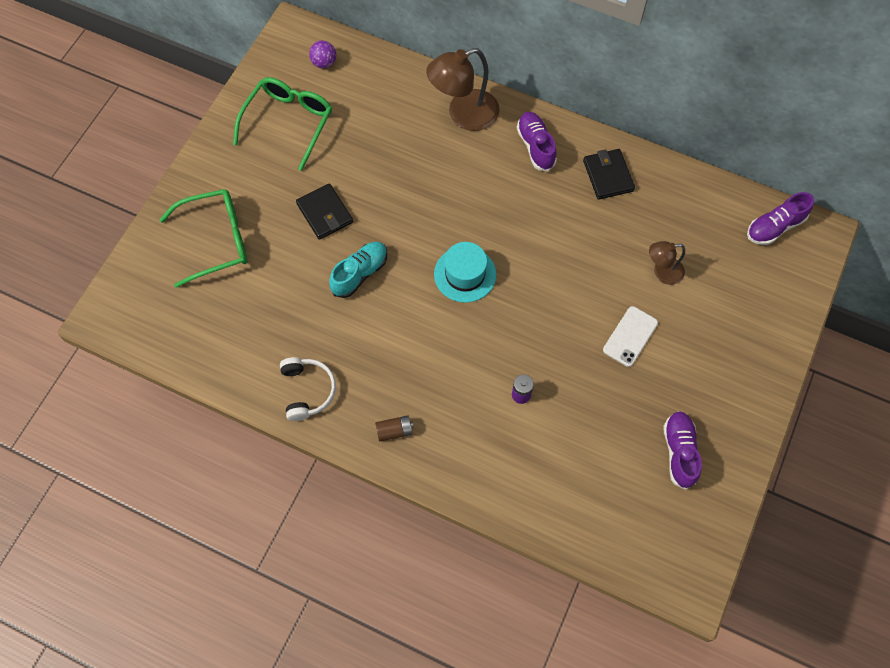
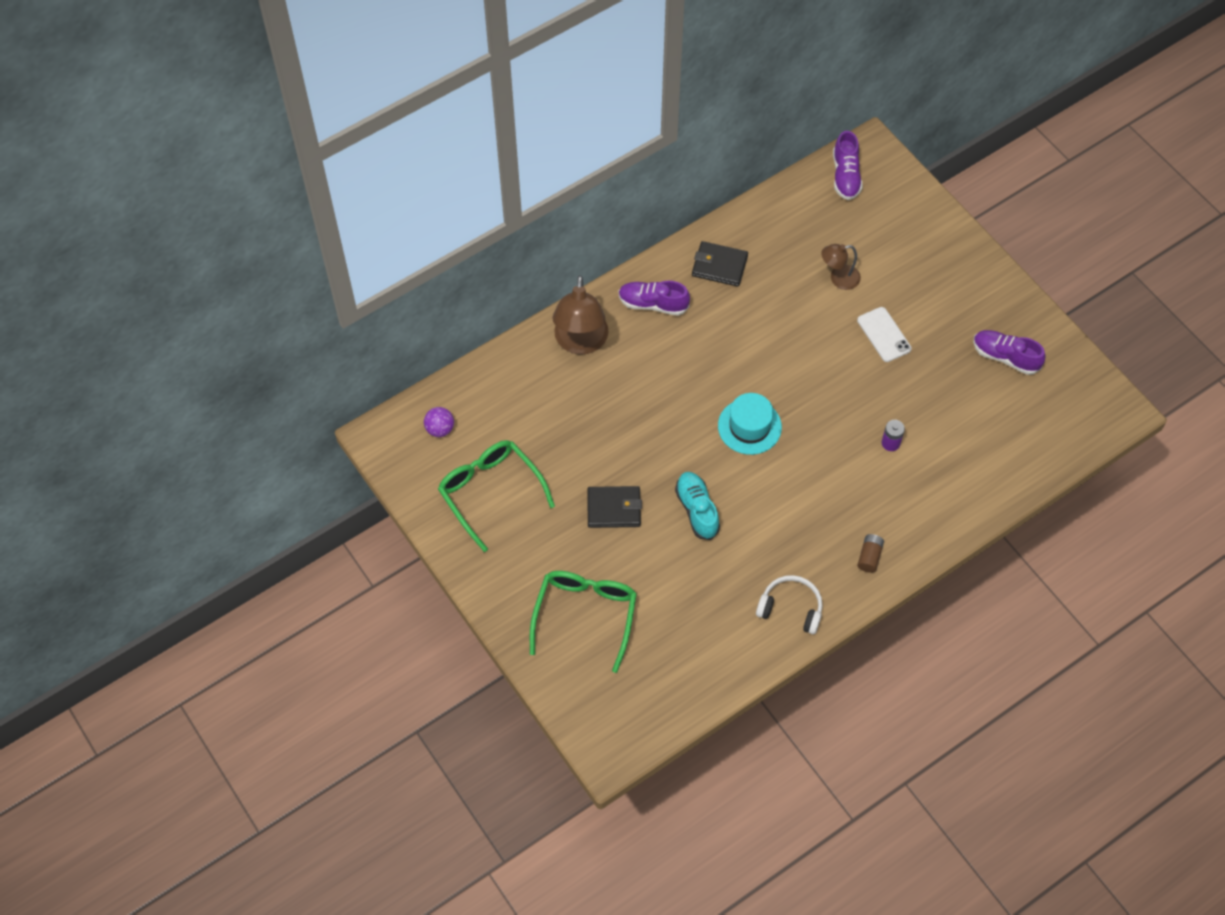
camera: 60 degrees left, 5 degrees down
(662, 272) = (838, 279): brown lamp -> brown lamp turned 60 degrees clockwise

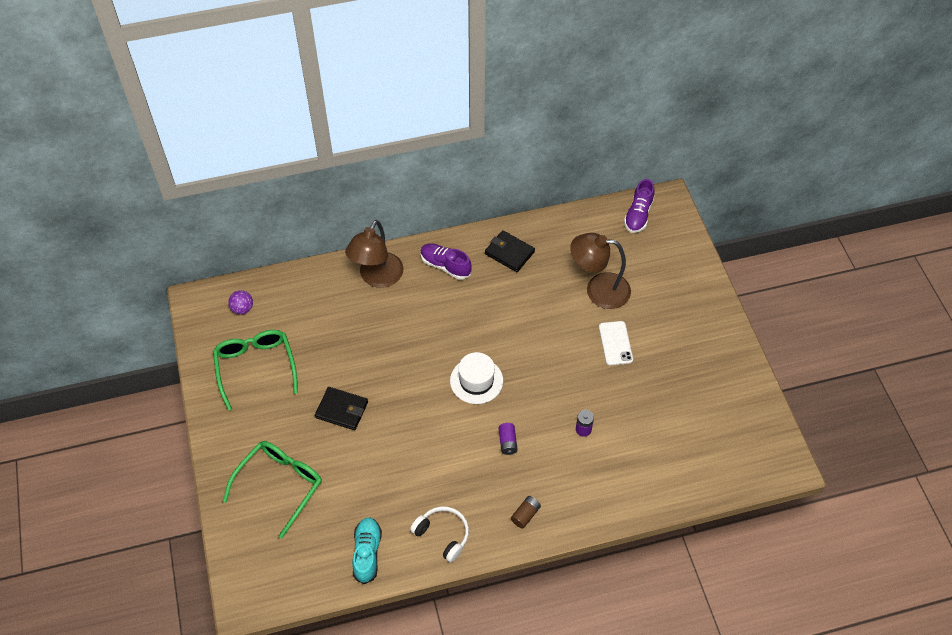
camera: 20 degrees right, 5 degrees down
(697, 510) = (405, 432): turquoise shoe -> turquoise shoe (367, 553)
(749, 426) = (476, 380): turquoise hat -> white hat
(815, 484) = (507, 442): none -> purple battery
(838, 279) = (598, 290): brown lamp -> brown lamp, size x1.77
(1005, 357) = (707, 391): purple shoe -> none

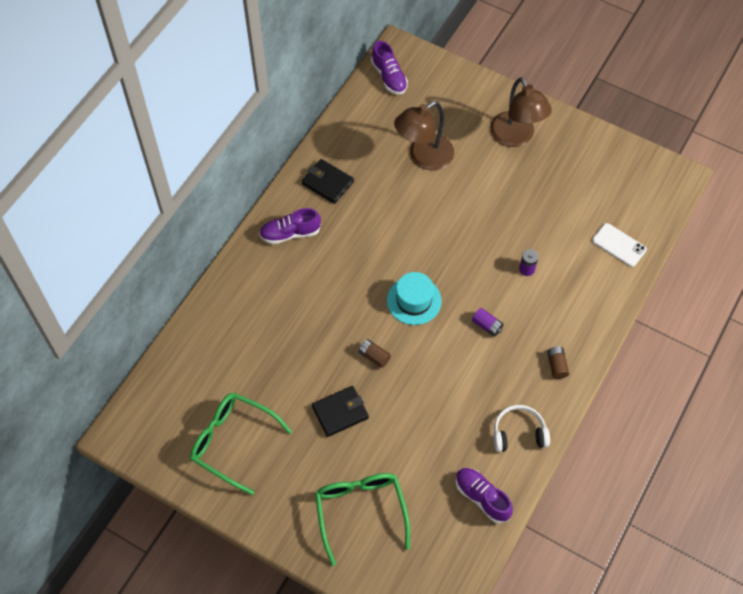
camera: 45 degrees left, 5 degrees up
(242, 309) = (165, 406): purple ball -> none
(367, 553) = (482, 497): turquoise shoe -> purple shoe
(377, 277) = (247, 287): brown lamp -> brown lamp (516, 137)
(406, 394) = (374, 356): none -> brown battery
(476, 380) = (414, 300): white hat -> turquoise hat
(509, 253) = (327, 183): black wallet -> black wallet turned 45 degrees clockwise
(615, 343) = (479, 187): white phone -> white phone (619, 245)

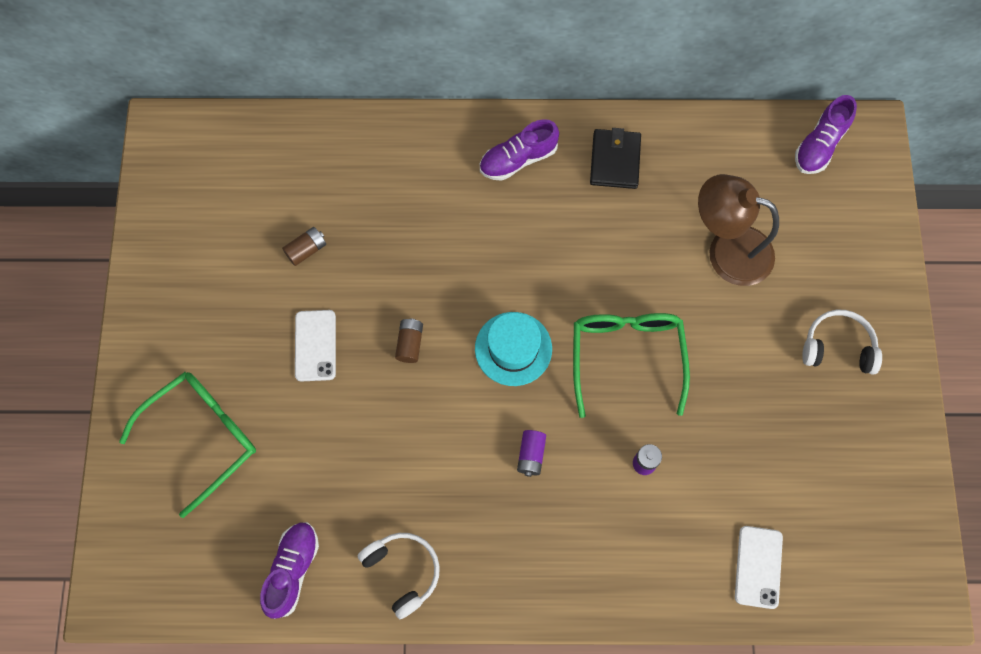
camera: 60 degrees right, 10 degrees up
(233, 442) = (215, 251): green glasses -> green glasses (626, 357)
(290, 233) = (518, 159): purple shoe -> purple shoe turned 75 degrees counterclockwise
(340, 412) = (315, 345): black wallet -> white phone
(516, 137) = (838, 347): brown lamp -> white headphones
(556, 365) = (525, 572): brown battery -> brown battery (306, 250)

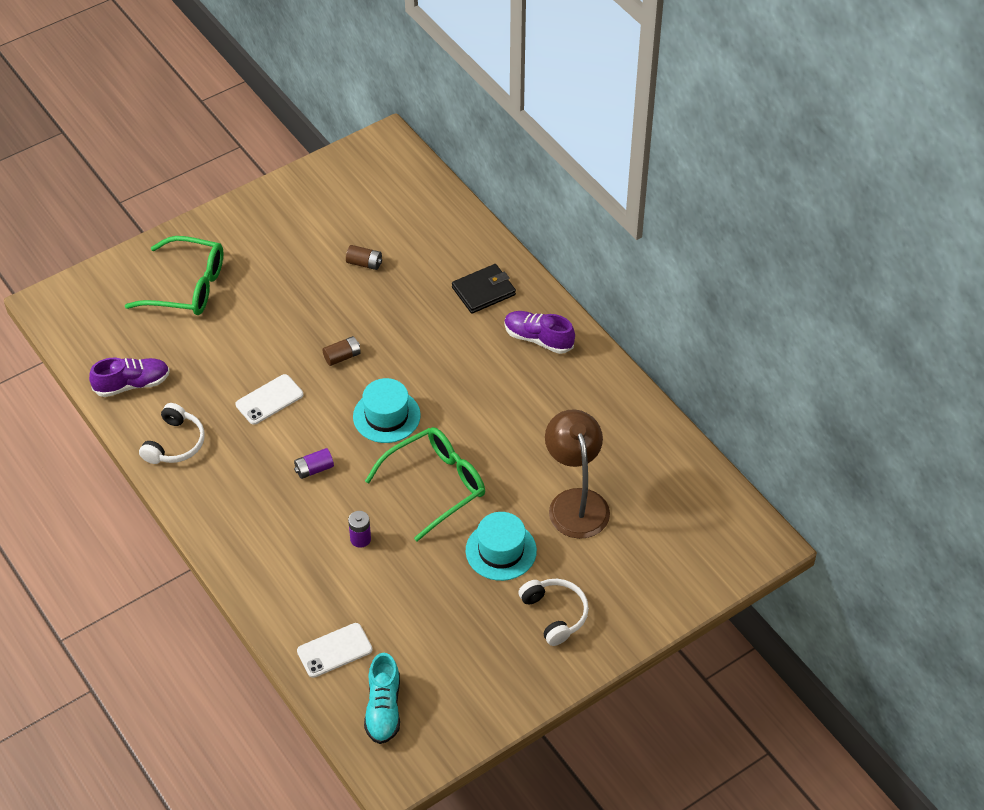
camera: 55 degrees right, 20 degrees down
(315, 345) = (298, 307): white phone -> white phone (269, 399)
(615, 161) = (589, 395): black wallet -> black wallet (483, 291)
(739, 347) = (501, 550): none -> turquoise hat
(820, 145) = (722, 516): purple shoe -> none
(850, 562) = (383, 708): none -> turquoise shoe

